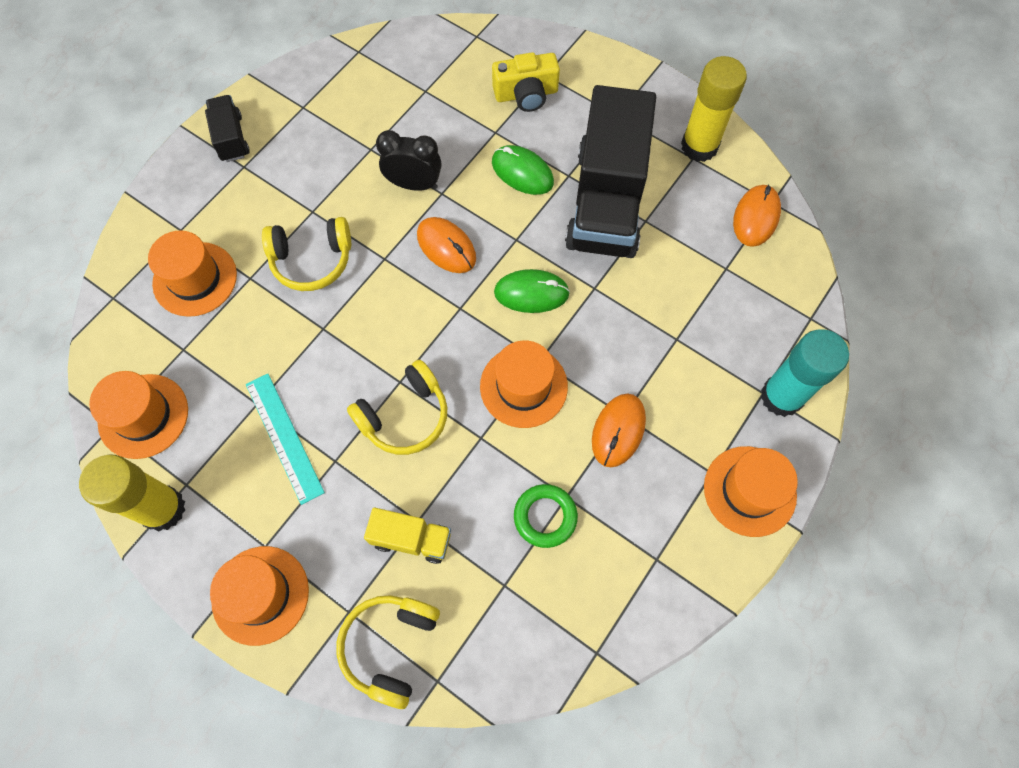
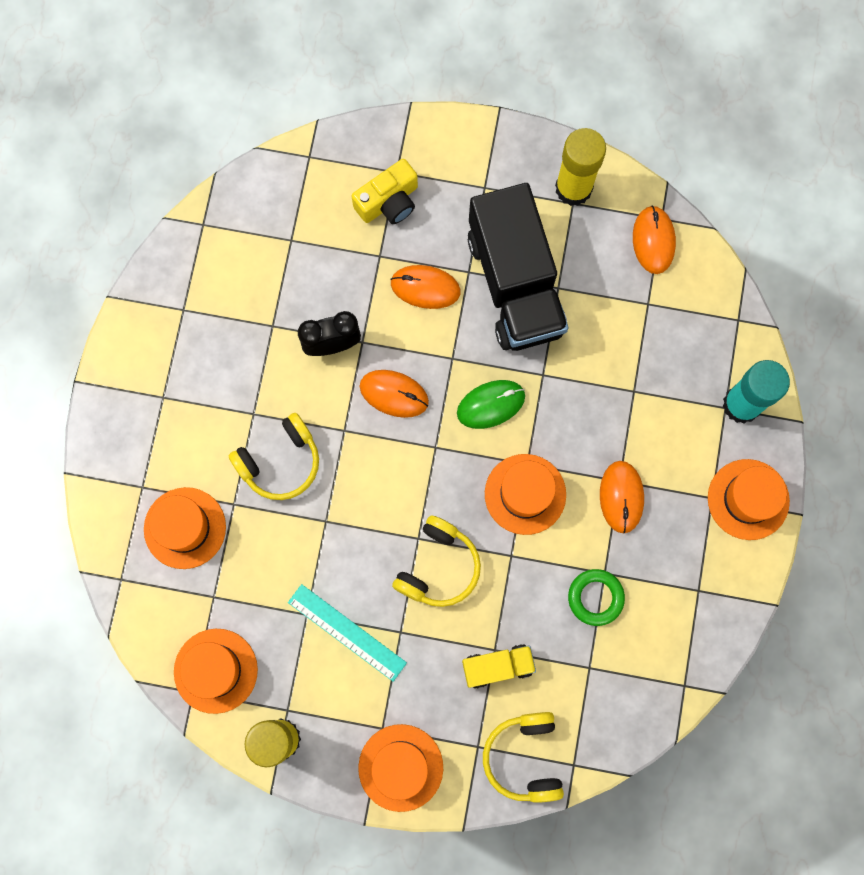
camera: 25 degrees left, 10 degrees up
(231, 138) = (134, 373): black truck -> none
(522, 172) = (425, 287): green mouse -> orange mouse

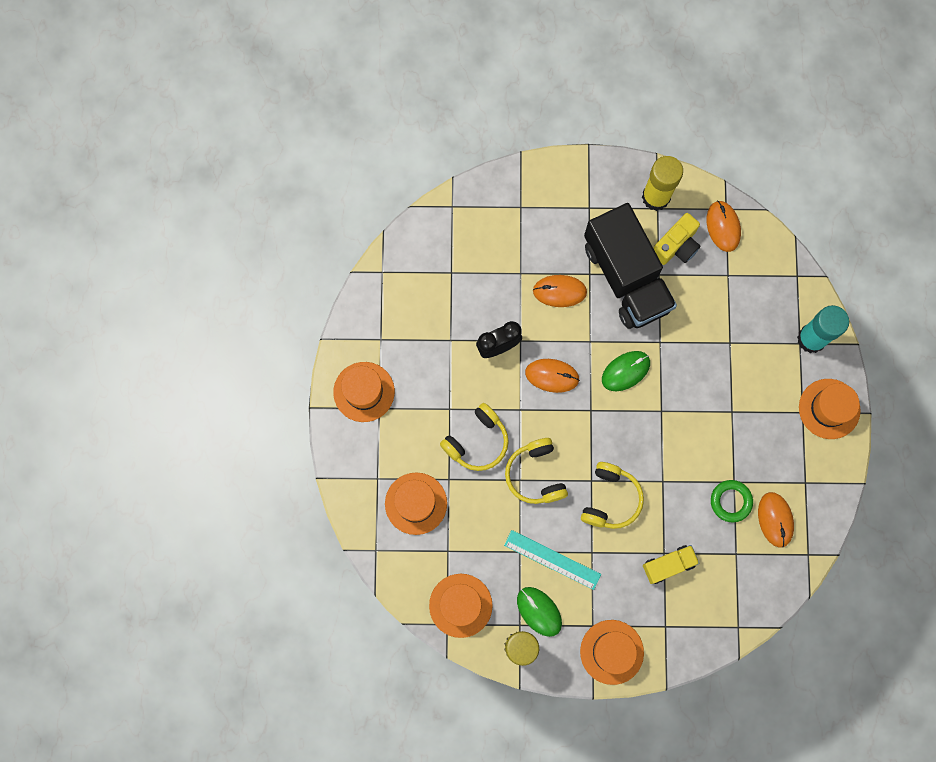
camera: 10 degrees left, 0 degrees up
(316, 697) = (539, 611): none -> green mouse
(388, 202) = (519, 231): yellow camera -> yellow camera (676, 245)
(524, 757) = (701, 628): yellow headphones -> yellow headphones (536, 474)
(525, 494) = (664, 433): orange hat -> orange hat (364, 392)
(621, 497) = (735, 423): orange mouse -> orange mouse (775, 519)

